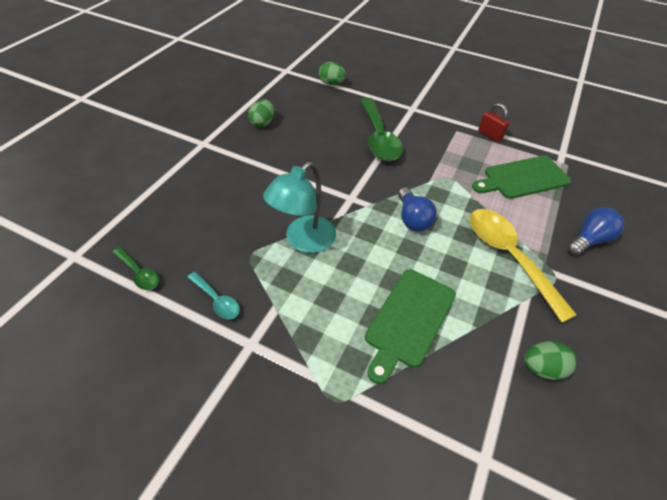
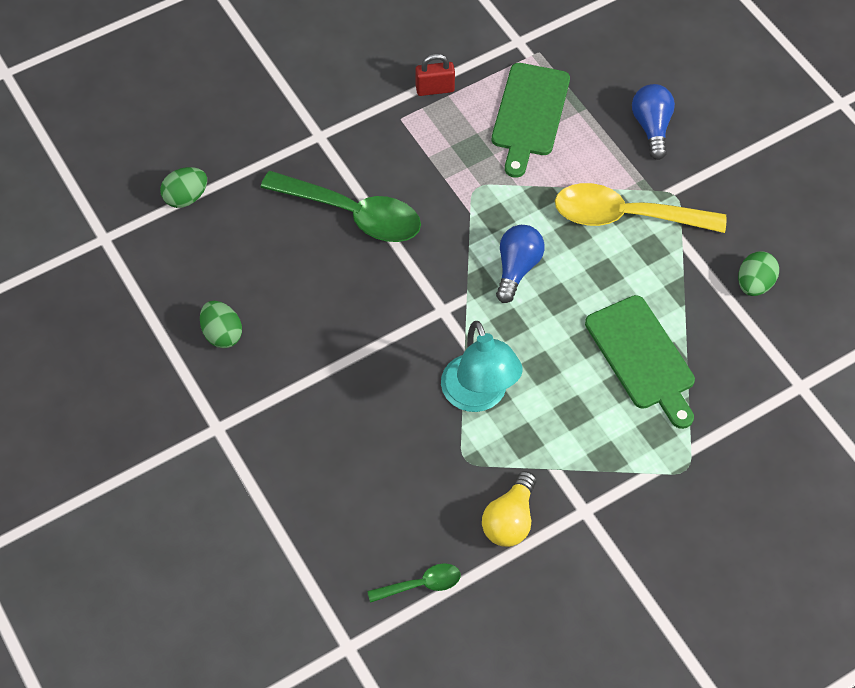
camera: 55 degrees left, 10 degrees up
(217, 300) = (510, 520): turquoise spoon -> yellow light bulb
(412, 219) = (517, 268): blue light bulb -> blue light bulb turned 90 degrees counterclockwise

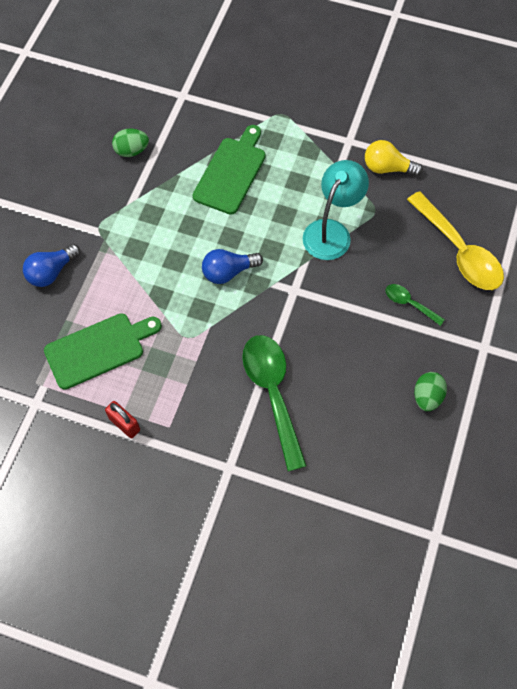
camera: 130 degrees left, 5 degrees up
(186, 197) = (356, 511): green egg -> none
(421, 584) = (461, 181): green spoon -> green spoon (409, 304)
(510, 520) = (387, 168): yellow light bulb -> yellow light bulb turned 150 degrees counterclockwise
(626, 216) = (137, 241): yellow spoon -> yellow spoon (459, 251)

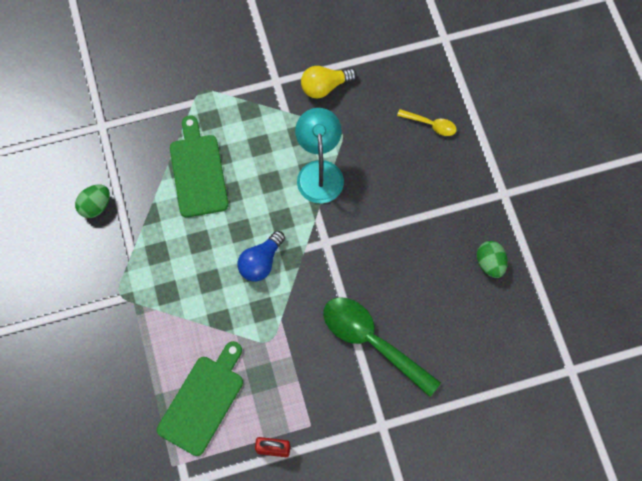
camera: 35 degrees left, 5 degrees up
(52, 272) = (110, 361): blue light bulb -> none
(409, 304) = (423, 195): green spoon -> none
(459, 251) = (431, 125): yellow spoon -> yellow spoon, size x0.48

